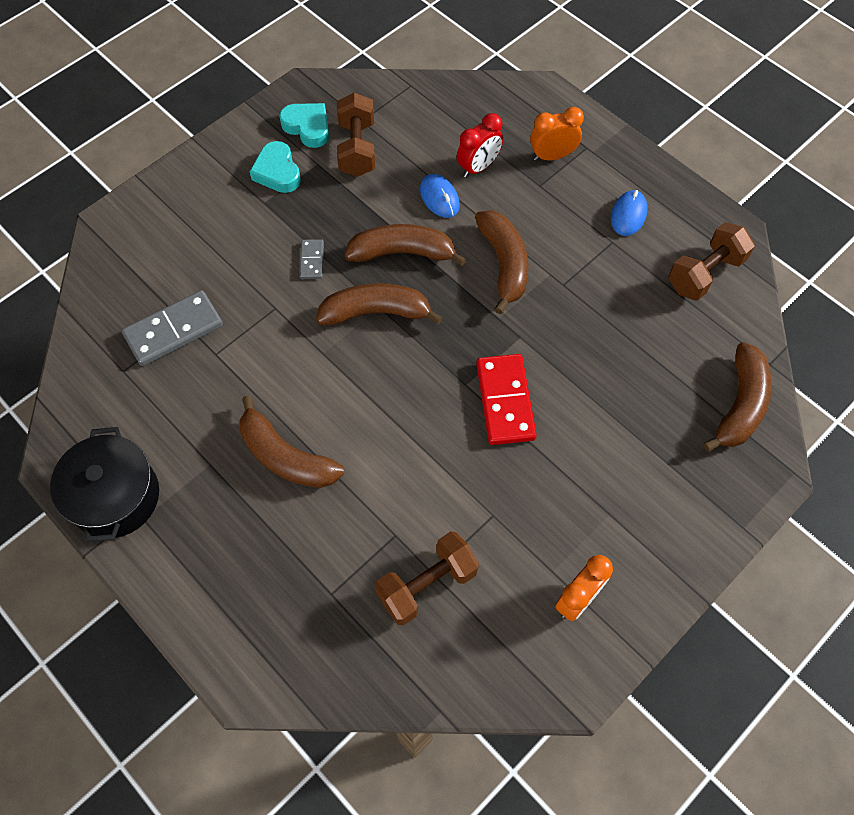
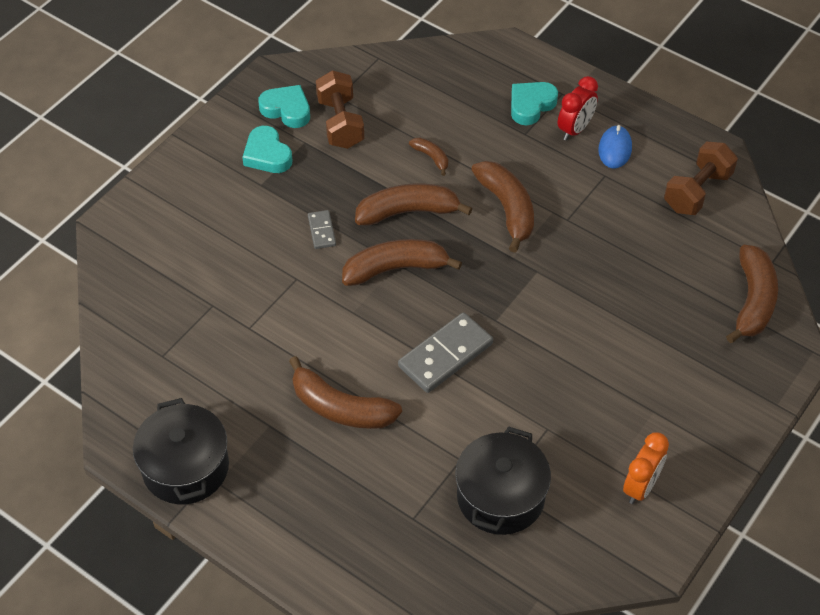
camera: 10 degrees left, 10 degrees down
(174, 330) = (203, 313): grey domino -> grey domino (445, 355)
(427, 585) = (500, 496): brown dumbbell -> black pot
(439, 198) = (431, 157): blue mouse -> brown banana
(478, 167) = (462, 125): red clock -> red clock (575, 129)
(505, 401) = (536, 329): red domino -> none
(552, 156) = (531, 105): orange clock -> turquoise heart

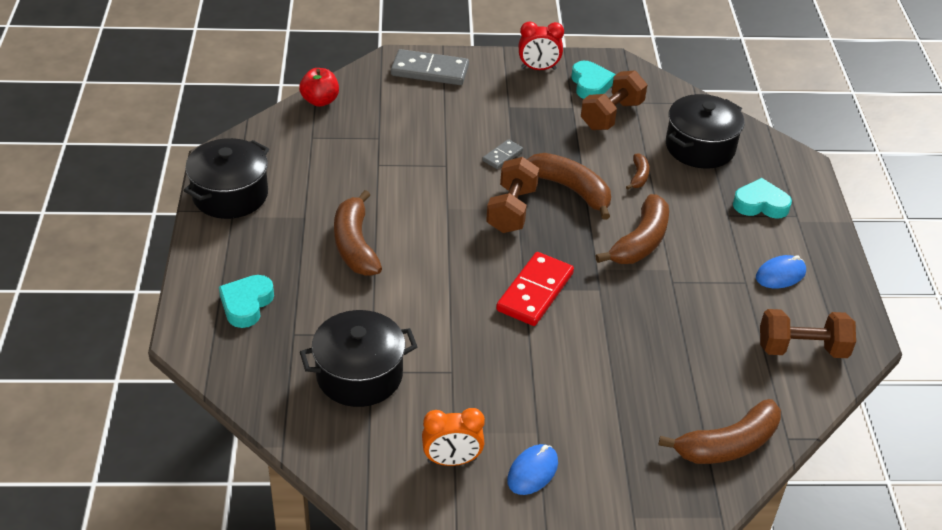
camera: 50 degrees right, 10 degrees down
(114, 318) = (320, 101): none -> red apple
(267, 155) = (538, 96): turquoise heart -> turquoise heart (246, 304)
(395, 269) = (511, 210): brown banana -> brown dumbbell
(433, 95) = (700, 147): none -> black pot
(445, 355) = (461, 277): grey domino -> grey domino (430, 71)
(505, 315) = (535, 292): none -> red domino
(575, 129) = (769, 241): red clock -> red clock (538, 69)
(690, 440) = (532, 471): none -> blue mouse

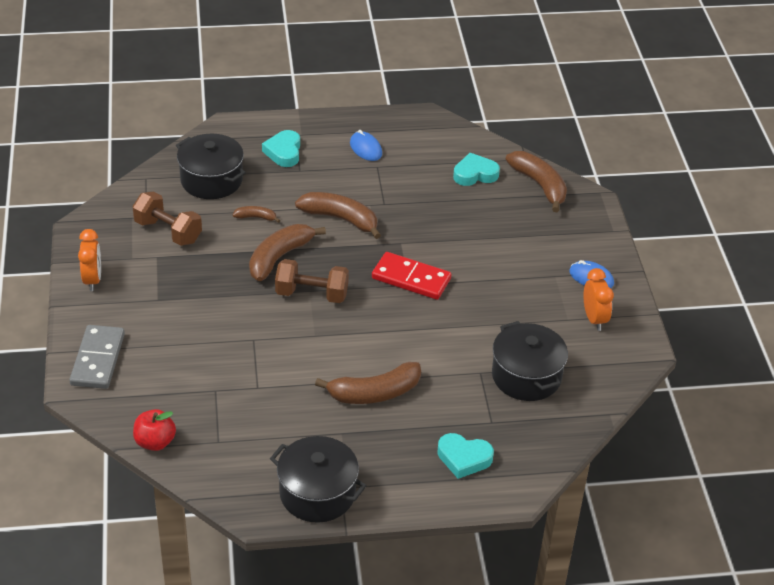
camera: 95 degrees left, 0 degrees up
(502, 156) = (235, 302): grey domino -> none
(538, 69) = (93, 280): red clock -> orange clock
(590, 84) = (119, 244): turquoise heart -> turquoise heart (475, 174)
(802, 349) = (441, 145): brown dumbbell -> none

